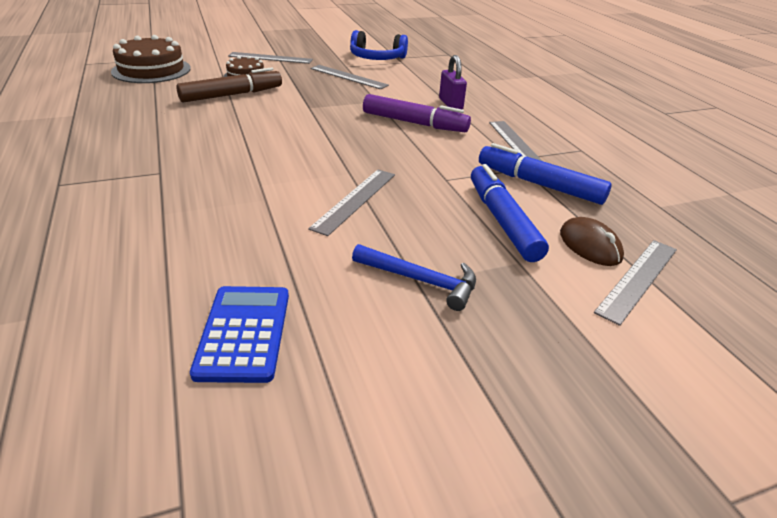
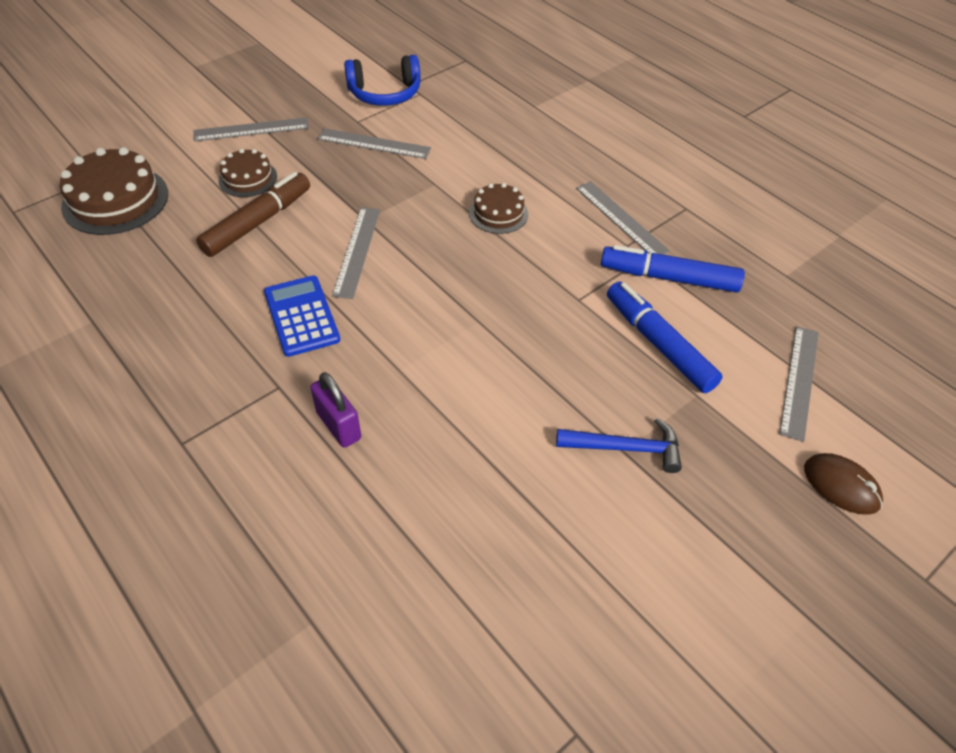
camera: 20 degrees left, 15 degrees up
(244, 333) = (513, 564): blue calculator -> blue calculator (301, 316)
(355, 200) = (508, 361): grey ruler -> grey ruler (357, 251)
(414, 123) = (498, 213): purple marker -> brown cake
(450, 104) = (519, 165): purple padlock -> purple padlock (338, 425)
(590, 245) = (746, 351): brown mouse -> brown mouse (841, 485)

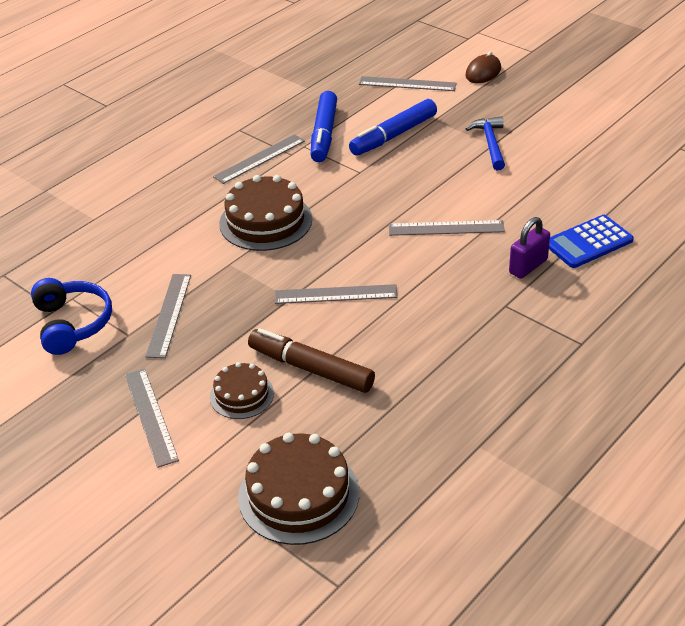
camera: 95 degrees left, 10 degrees down
(301, 316) = (426, 310): blue calculator -> blue calculator (588, 242)
(441, 360) = (446, 228): none -> grey ruler
(498, 213) = (265, 221): brown cake -> brown cake, size x1.72

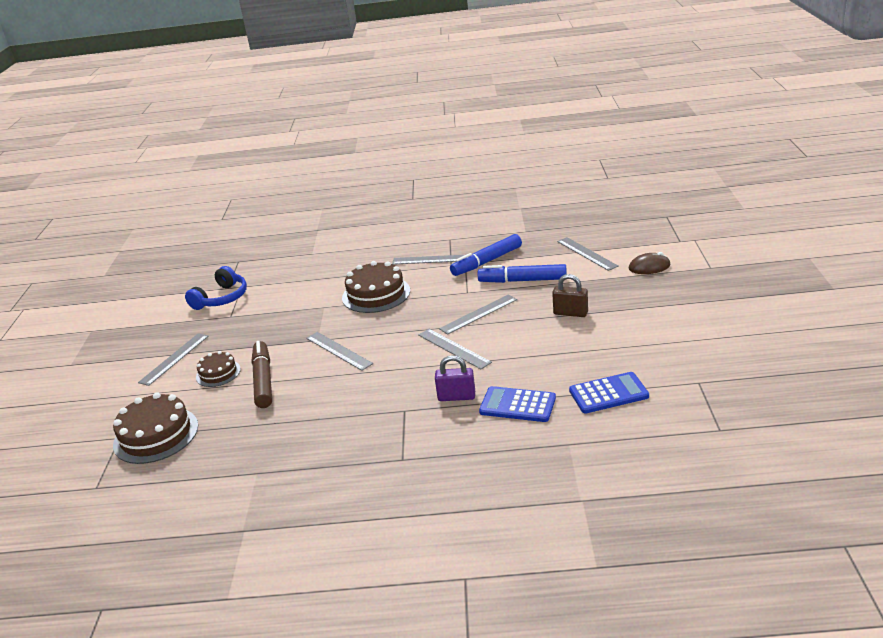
camera: 50 degrees right, 10 degrees down
(169, 314) = (259, 316): grey ruler -> grey ruler (478, 314)
(490, 143) = (570, 313): blue hammer -> brown padlock
(637, 192) = (608, 393): none -> blue calculator

